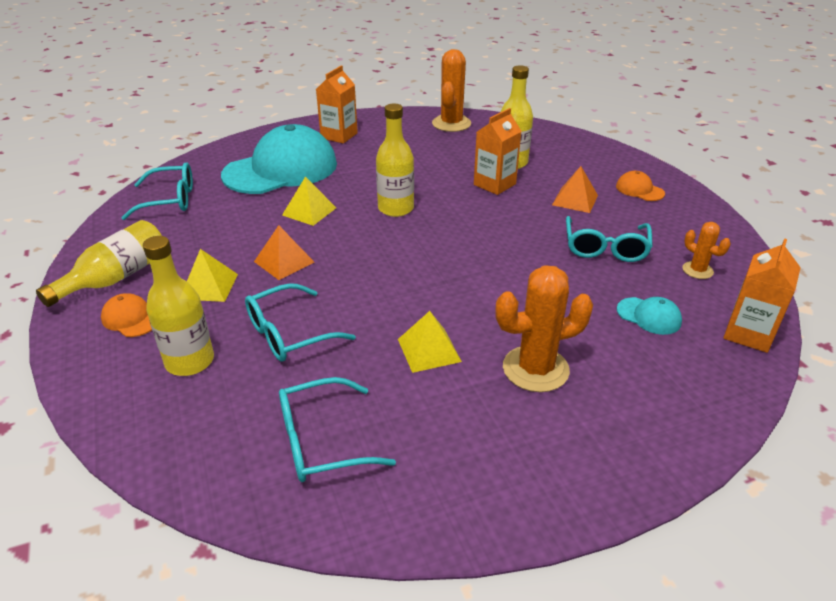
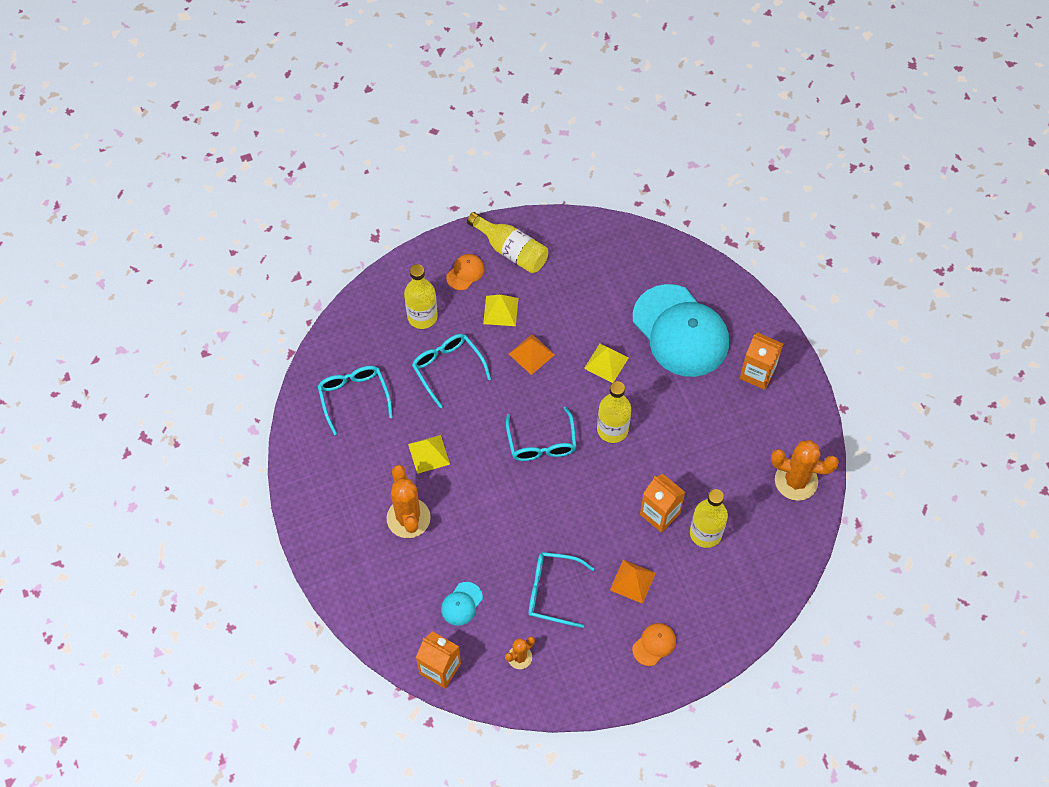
camera: 90 degrees right, 25 degrees up
(169, 200) = (621, 256): turquoise glasses -> turquoise glasses (541, 442)

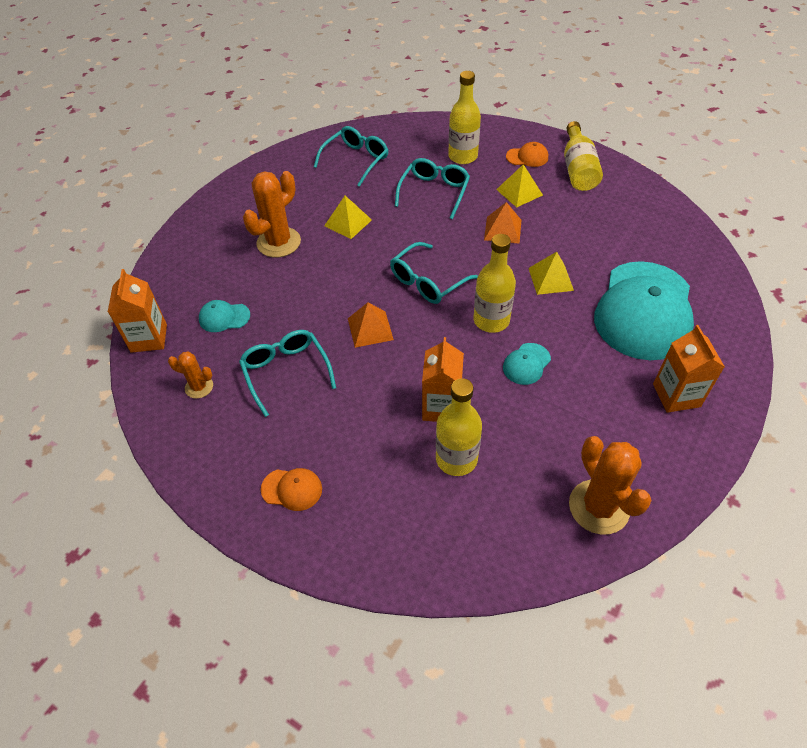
camera: 55 degrees right, 10 degrees down
(632, 581) = (348, 428): orange pyramid -> orange pyramid (370, 329)
(666, 437) = (526, 364): none -> turquoise cap

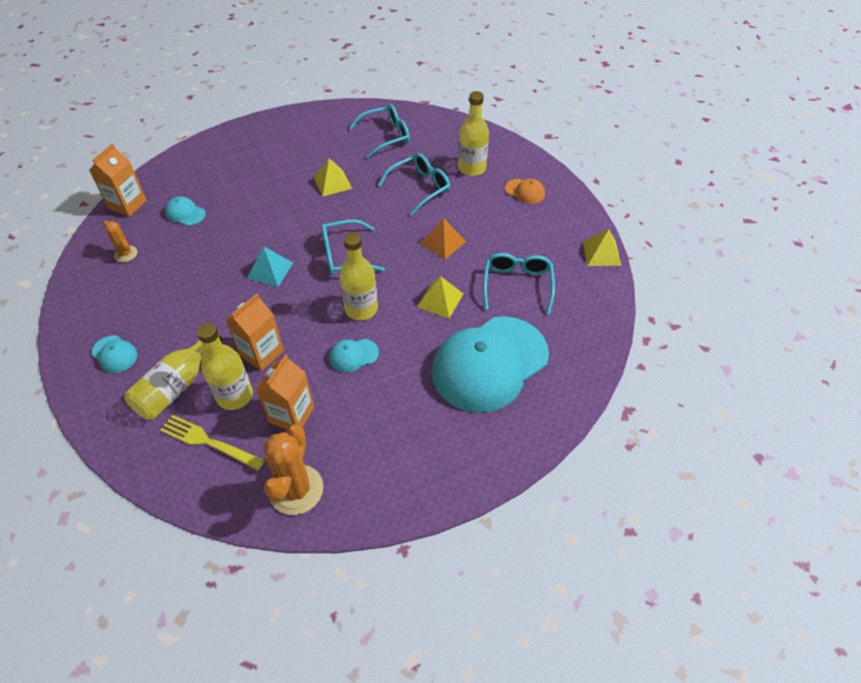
camera: 30 degrees right, 0 degrees up
(278, 242) = (271, 175): orange cactus -> none
(286, 372) = (186, 273): turquoise glasses -> turquoise glasses (517, 285)
(292, 489) = (114, 354): orange cap -> turquoise cap
(370, 329) = (270, 270): orange pyramid -> turquoise pyramid
(476, 515) = (208, 442): none -> yellow fork
(519, 192) = (488, 218): yellow pyramid -> yellow pyramid (601, 253)
(578, 169) = (558, 220): yellow bottle -> yellow bottle (177, 386)
(676, 395) = (443, 444): orange carton -> orange carton (292, 415)

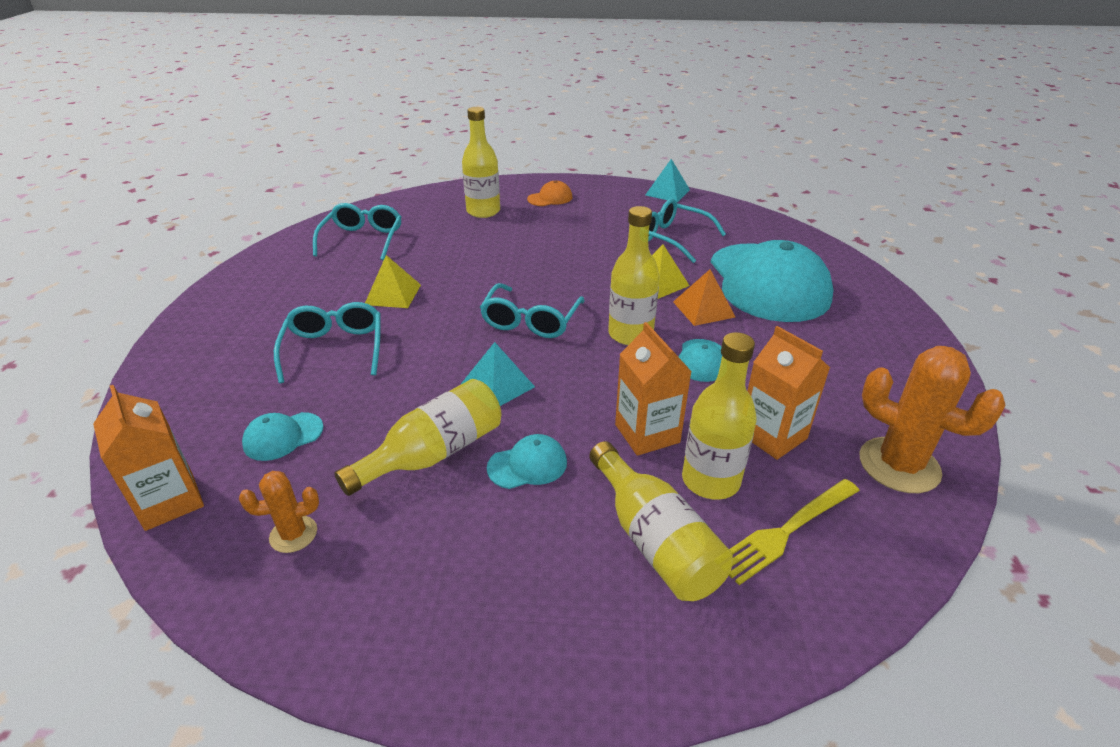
camera: 60 degrees left, 15 degrees down
(114, 354) = (528, 609): turquoise cap -> turquoise cap (527, 465)
(200, 272) = (433, 453): none -> yellow bottle
(419, 188) = (475, 245): turquoise glasses -> turquoise glasses (334, 349)
(443, 242) = (575, 257): orange pyramid -> orange pyramid (703, 309)
(601, 253) = (667, 192): yellow pyramid -> turquoise pyramid

